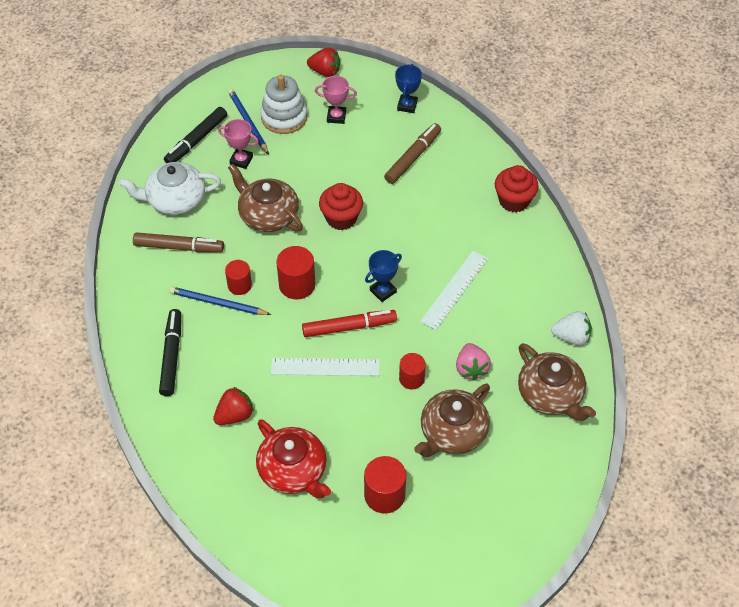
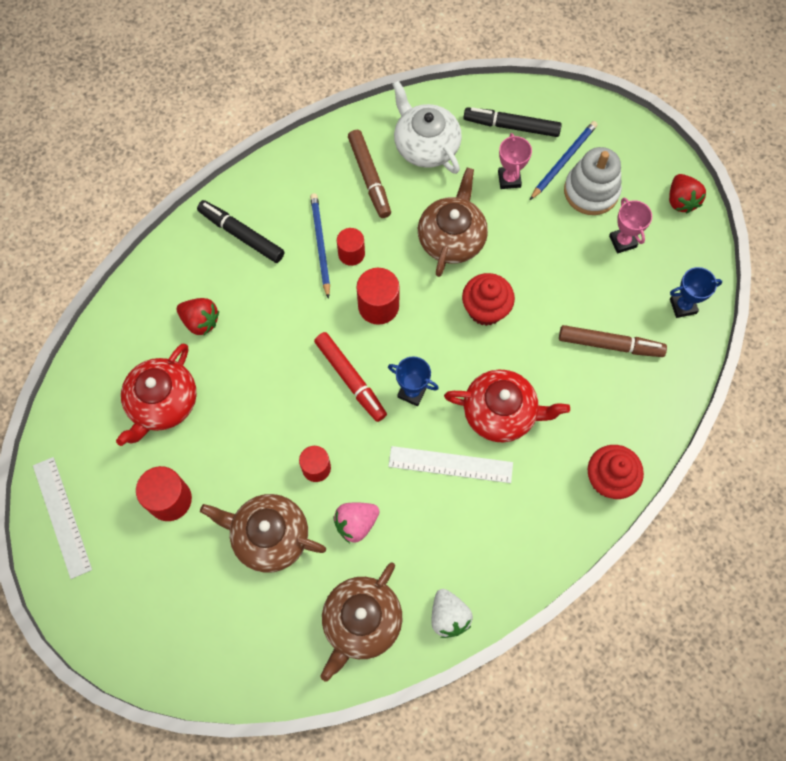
camera: 65 degrees right, 15 degrees up
(172, 356) = (241, 235): black marker -> black marker turned 120 degrees counterclockwise
(325, 367) = (292, 378): white ruler -> white ruler (62, 516)
(430, 242) = (501, 412): none -> red teapot

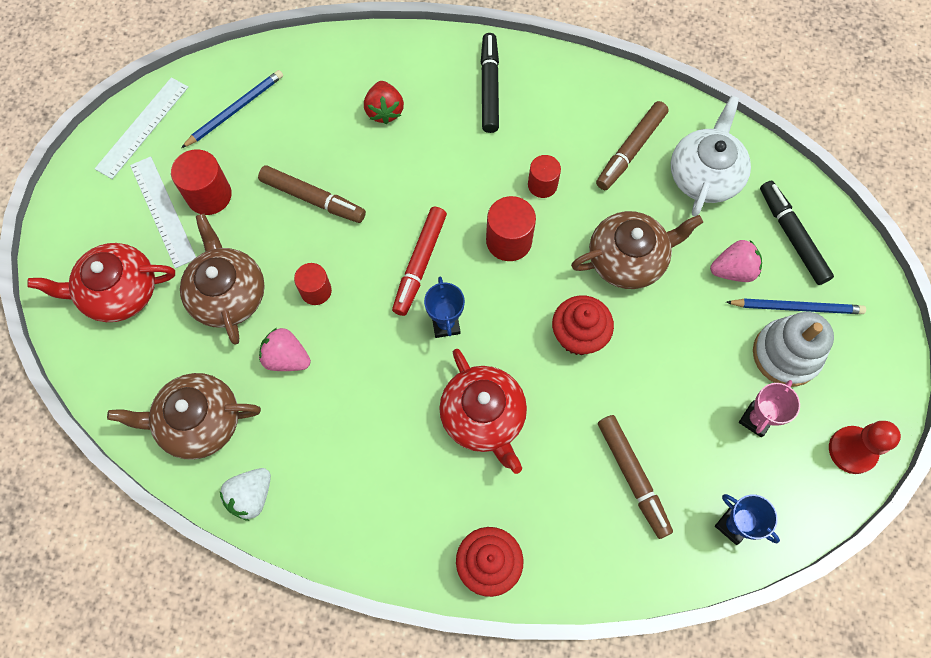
camera: 55 degrees right, 0 degrees up
(162, 402) = (290, 132): red teapot -> red teapot (118, 292)
(236, 422) = (313, 199): none -> brown marker
(320, 245) = (530, 154): blue pencil -> blue pencil (235, 110)
(450, 464) = (399, 404): white ruler -> white ruler (163, 211)
(509, 179) = (733, 270): pink trophy -> pink strawberry
(681, 201) = (852, 450): red strawberry -> red pawn

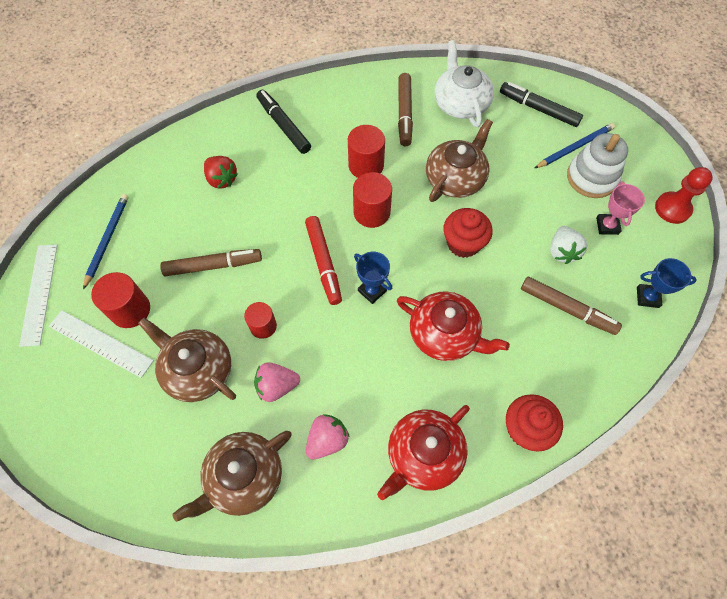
camera: 35 degrees left, 5 degrees down
(118, 292) = (106, 424): red teapot -> red teapot (423, 454)
(251, 496) = (325, 503): white strawberry -> white strawberry (562, 251)
(542, 185) = (366, 165): red cylinder -> red cylinder, size x1.50
(733, 270) = (522, 148): pink strawberry -> pink strawberry (327, 440)

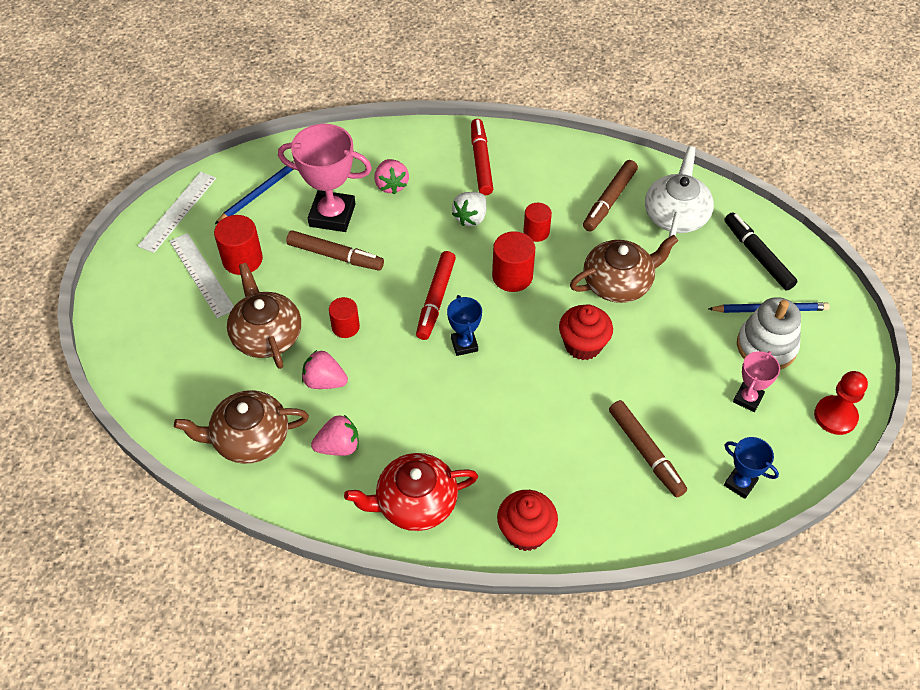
camera: 30 degrees right, 10 degrees down
(187, 230) = (332, 215): none -> pink trophy
(222, 179) = (391, 185): red strawberry -> pink strawberry
(283, 125) = (481, 161): black marker -> red marker
(366, 165) = (536, 232): red cylinder -> red cylinder, size x0.66
(445, 334) = (507, 414): red teapot -> none
(562, 251) = (680, 399): white strawberry -> white strawberry (471, 218)

